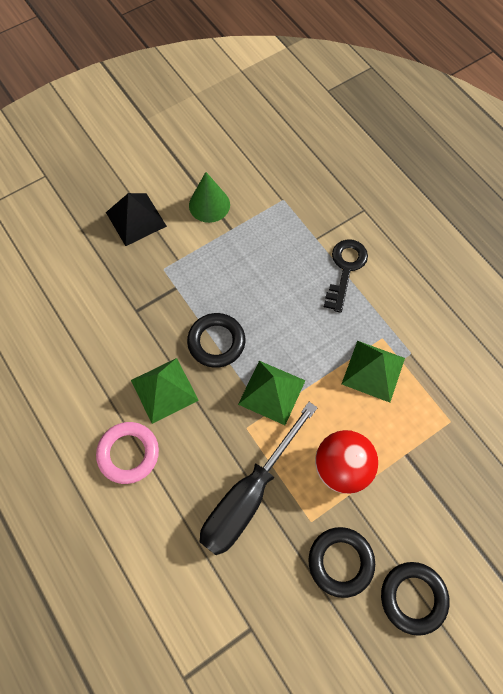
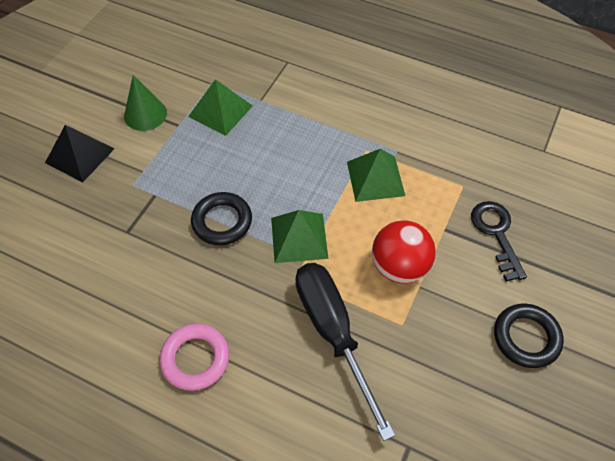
camera: 30 degrees left, 10 degrees down
(164, 390) = (197, 285): green pyramid -> green pyramid (220, 111)
(248, 495) = (333, 333): black screwdriver -> black screwdriver turned 150 degrees clockwise
(340, 562) = (449, 343): black ring -> none
(345, 269) = (301, 112): black key -> black key (496, 234)

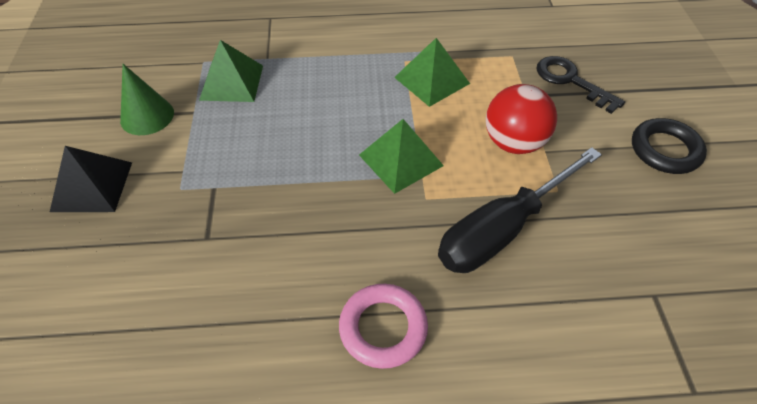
camera: 30 degrees left, 5 degrees down
(222, 221) = (310, 180): black ring -> none
(333, 333) = (503, 229): black screwdriver -> black screwdriver turned 75 degrees counterclockwise

